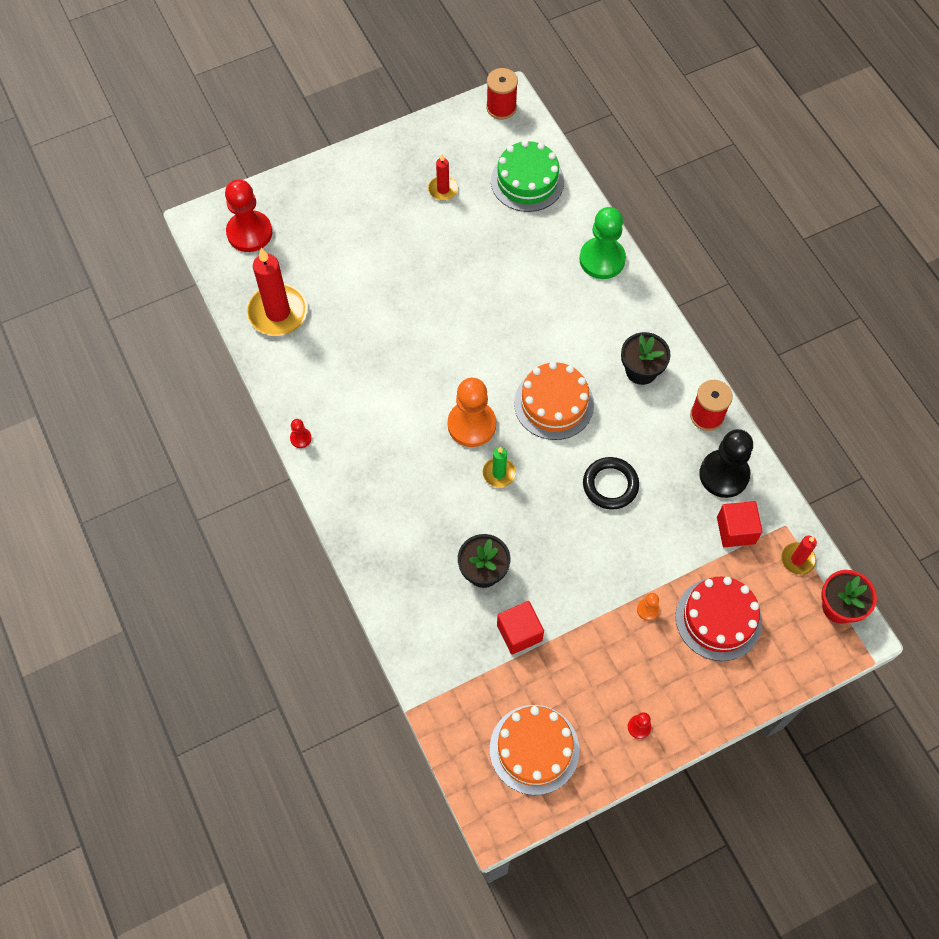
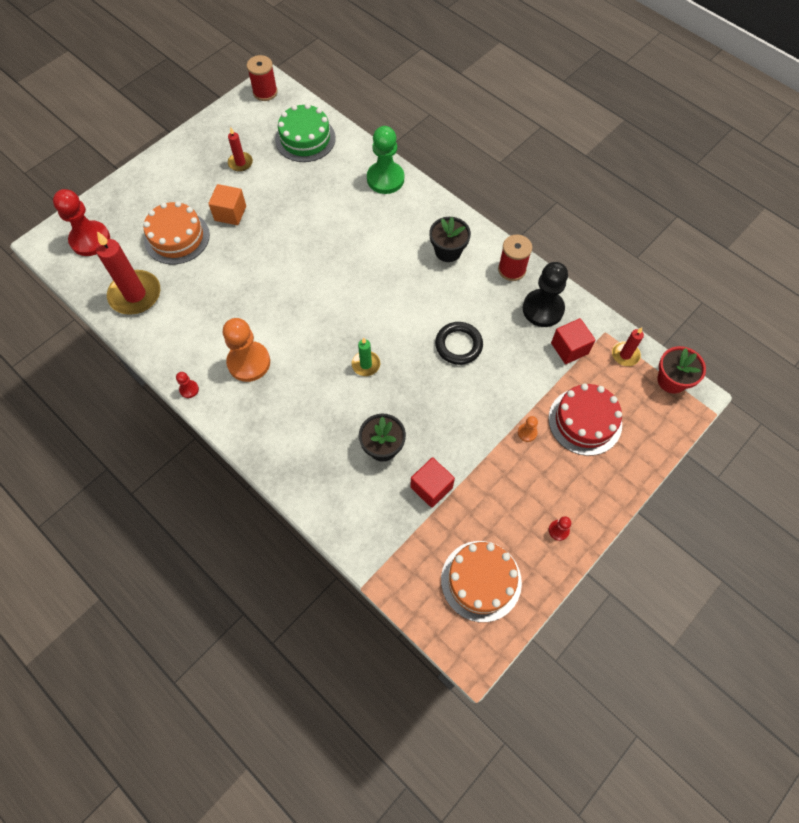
camera: 20 degrees left, 0 degrees up
(411, 248) = (230, 213): none -> orange cube
(471, 425) = (329, 333): orange pawn -> orange pawn (249, 362)
(554, 404) = (389, 297): orange cake -> orange cake (177, 237)

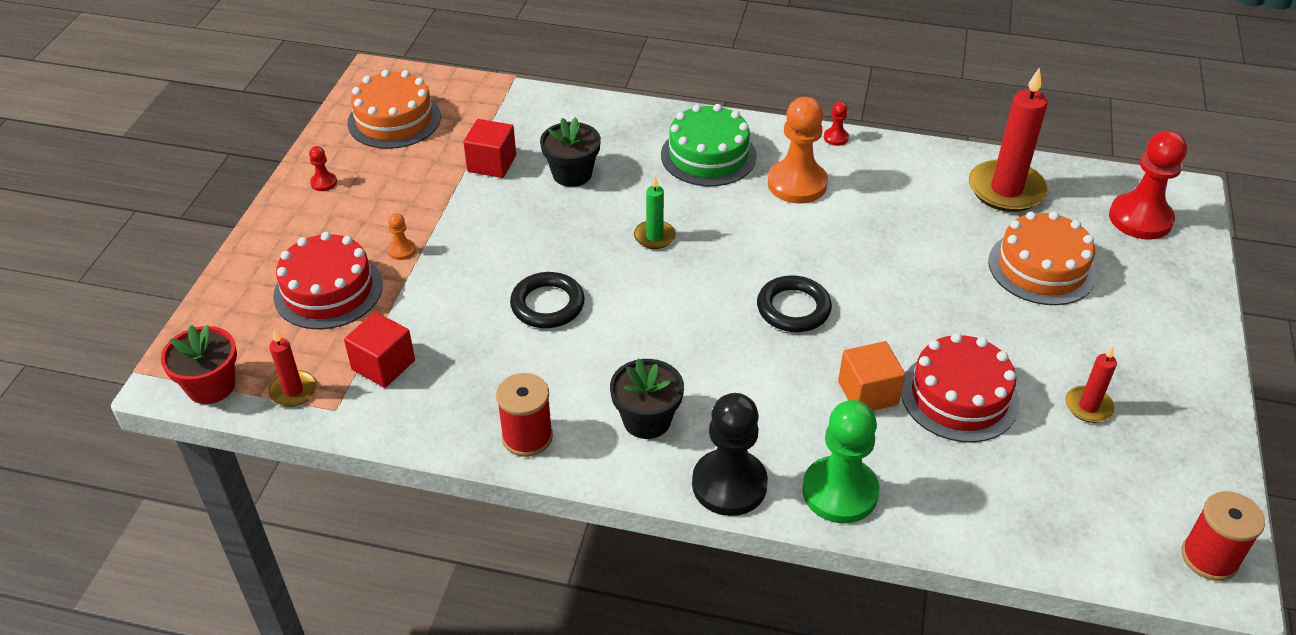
camera: 150 degrees right, 20 degrees down
(230, 213) = (1012, 328): orange cube -> orange cube (868, 393)
(292, 194) = (959, 396): none -> red cake
(305, 139) = (1039, 499): green cake -> green cake (708, 155)
(327, 277) = (793, 308): none -> black ring
(543, 309) = (448, 400): black pawn -> black pawn (729, 484)

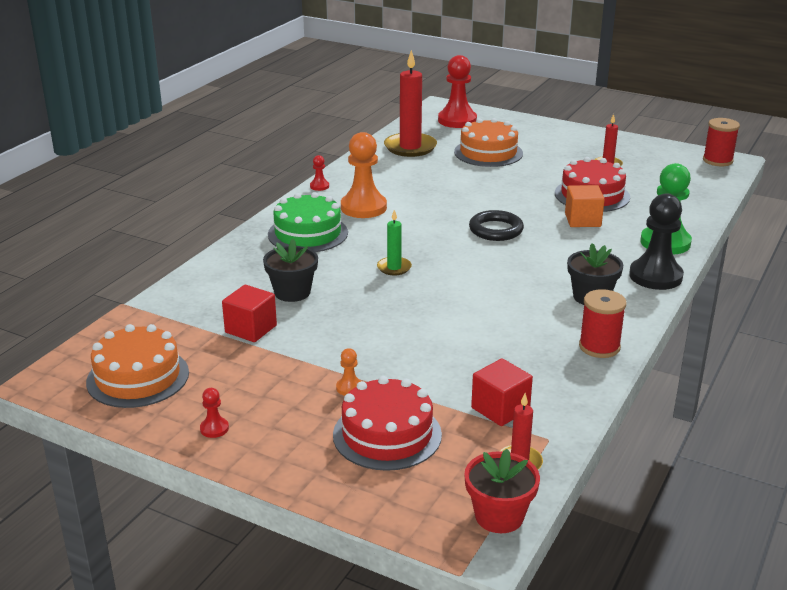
camera: 75 degrees left, 15 degrees down
(547, 304) = (454, 322): black ring -> none

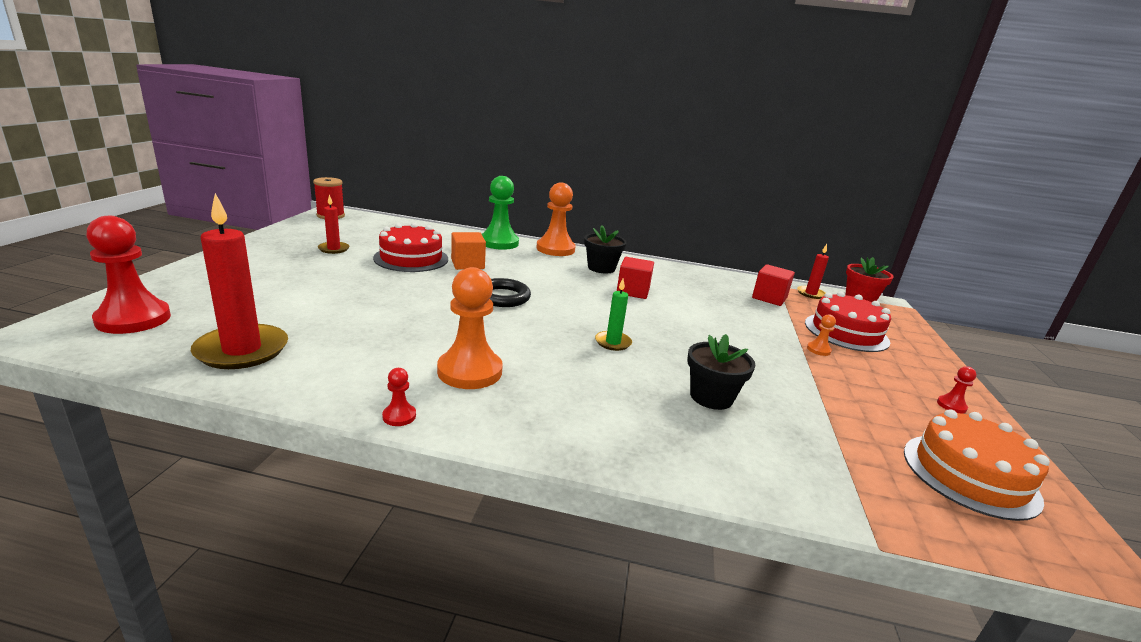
camera: 110 degrees left, 5 degrees down
(251, 329) = (803, 413): red cube -> red cube (633, 291)
(308, 233) = (564, 406): green cake -> none
(488, 152) = (282, 299): orange cake -> none
(599, 347) = (665, 269): red spool -> none
(655, 276) = (555, 249): black pawn -> orange pawn

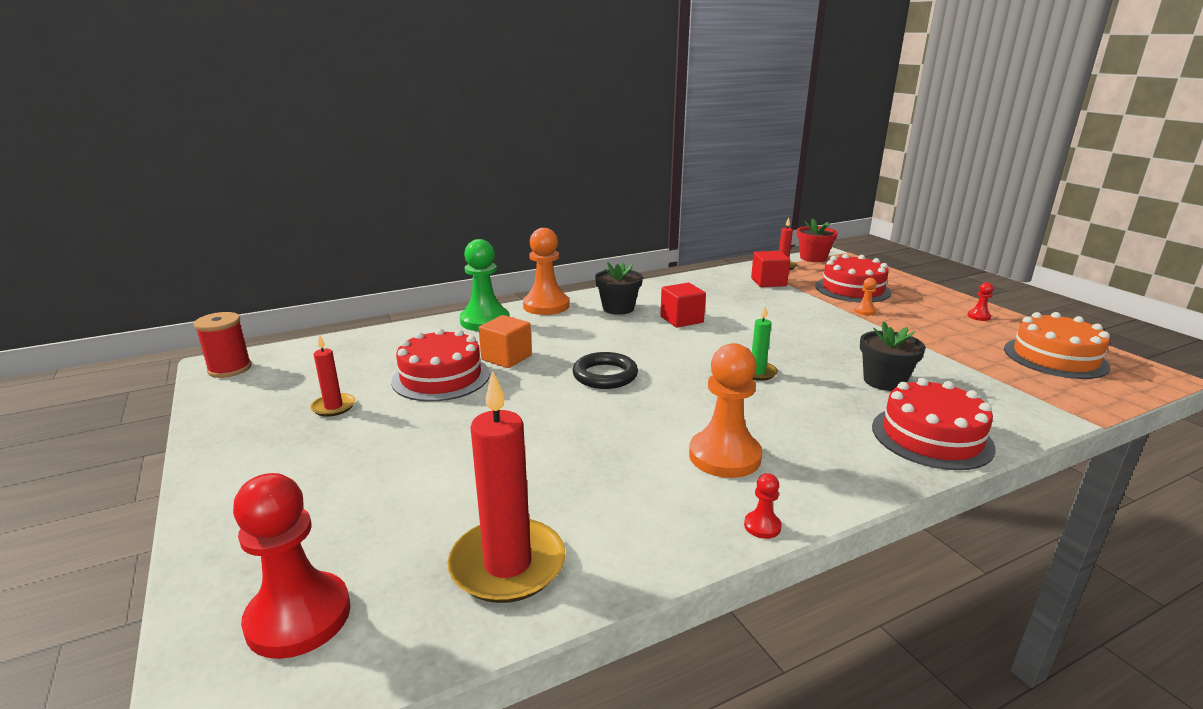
camera: 35 degrees left, 0 degrees up
(658, 448) = (931, 437): none -> red cake

